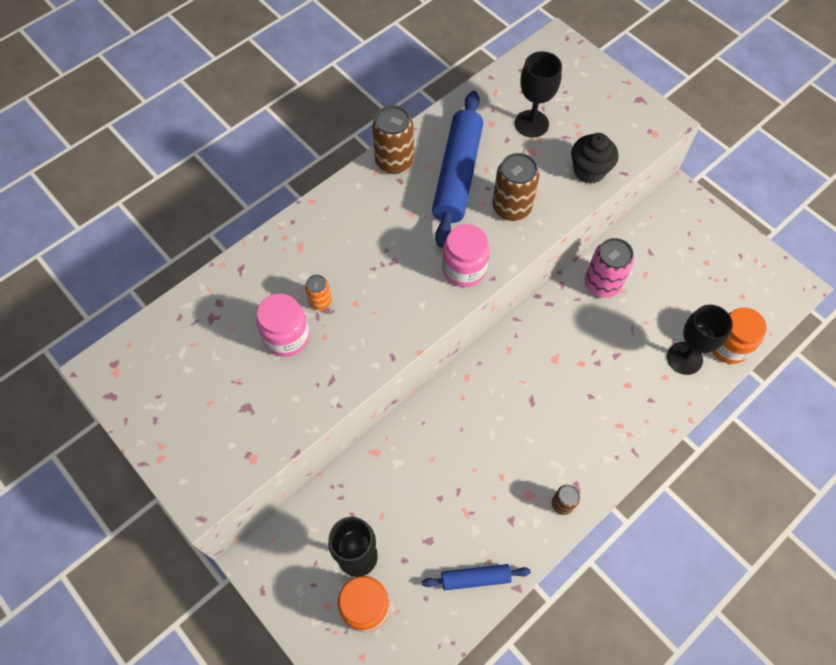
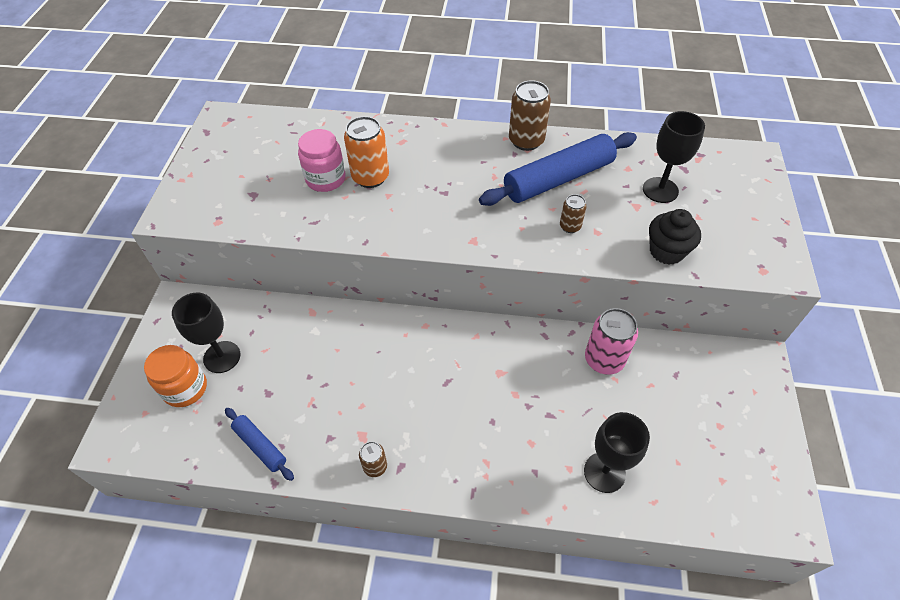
camera: 50 degrees right, 10 degrees down
(320, 301) = (370, 177): orange can -> orange can, size x1.85
(464, 269) = (482, 234): pink jar -> none
(511, 207) = (570, 226): brown can -> brown can, size x0.54
(728, 346) = (657, 502): orange jar -> none

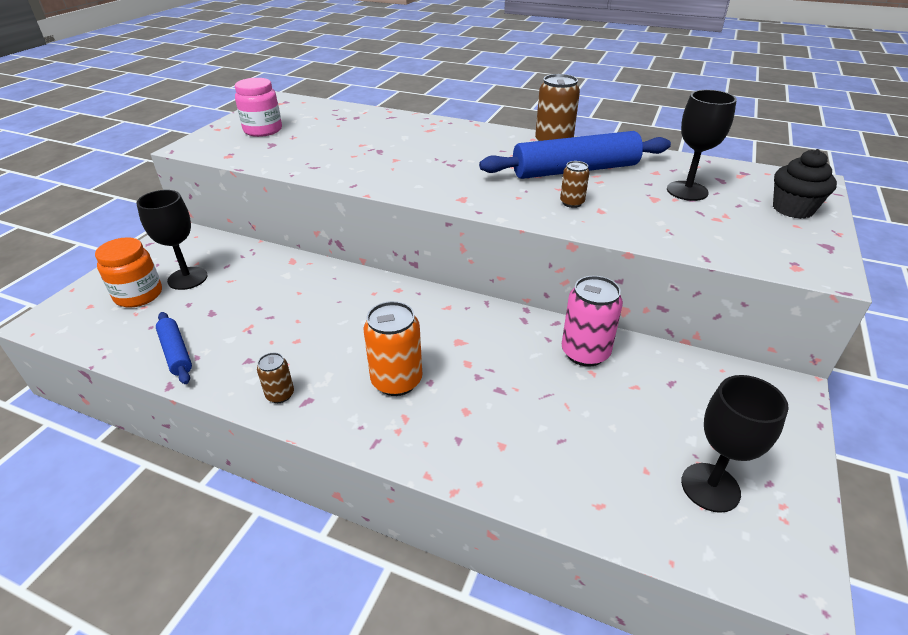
camera: 15 degrees right, 15 degrees down
(326, 179) = (343, 143): pink jar -> pink jar (263, 130)
(370, 177) = (386, 147): orange can -> orange can (396, 381)
(604, 472) = (544, 459): black goblet -> black goblet (710, 487)
(666, 251) = (677, 235): black cupcake -> black cupcake (793, 209)

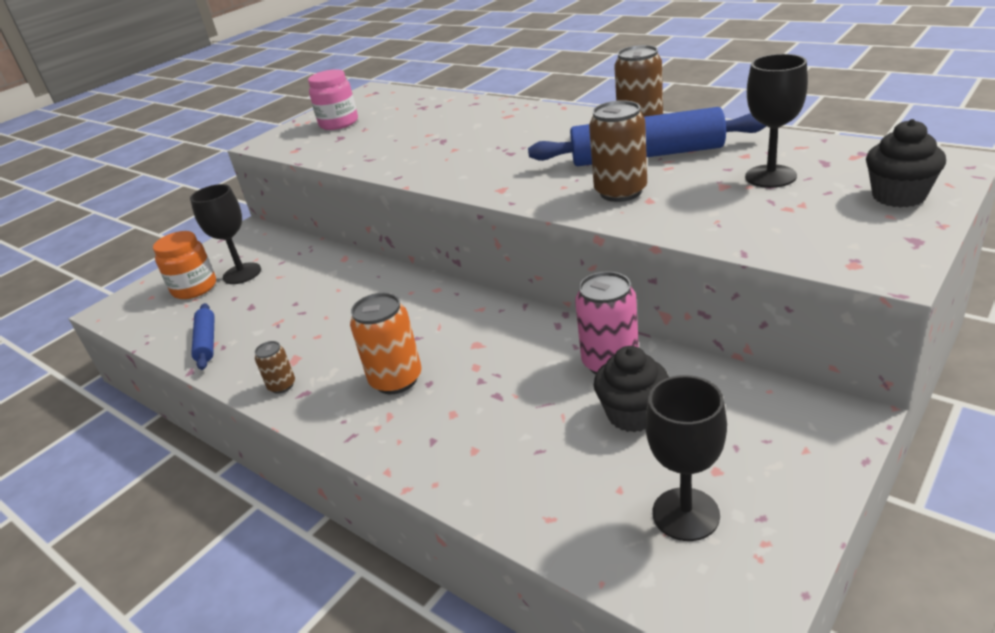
camera: 20 degrees right, 5 degrees down
(572, 203) = (620, 192): brown can -> brown can, size x1.85
(625, 399) = (633, 414): none -> black cupcake

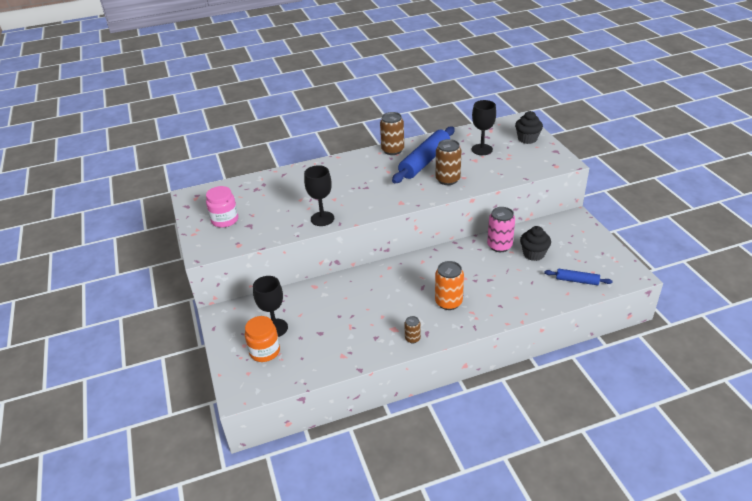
camera: 60 degrees left, 5 degrees up
(207, 342) = (337, 357): blue rolling pin -> blue rolling pin (577, 281)
(685, 514) = (589, 265): black goblet -> black goblet (322, 219)

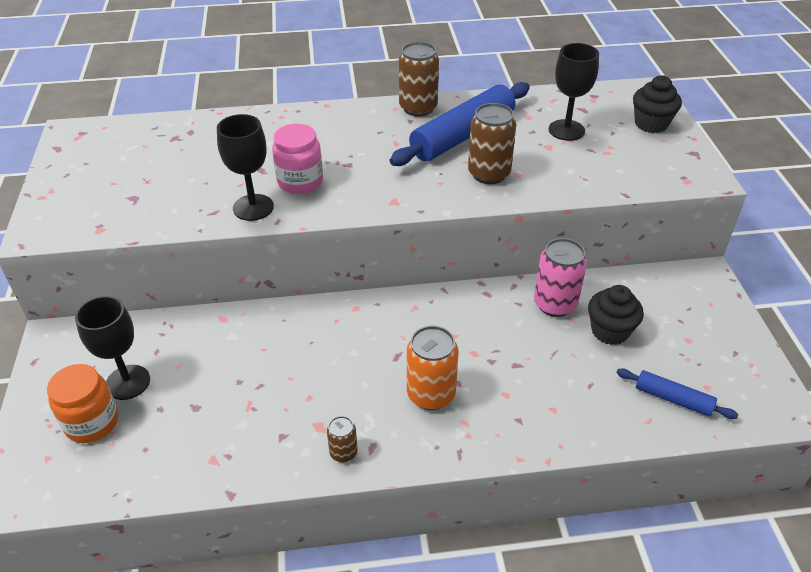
camera: 10 degrees right, 5 degrees up
(225, 220) = (101, 182): pink jar -> pink jar (300, 182)

